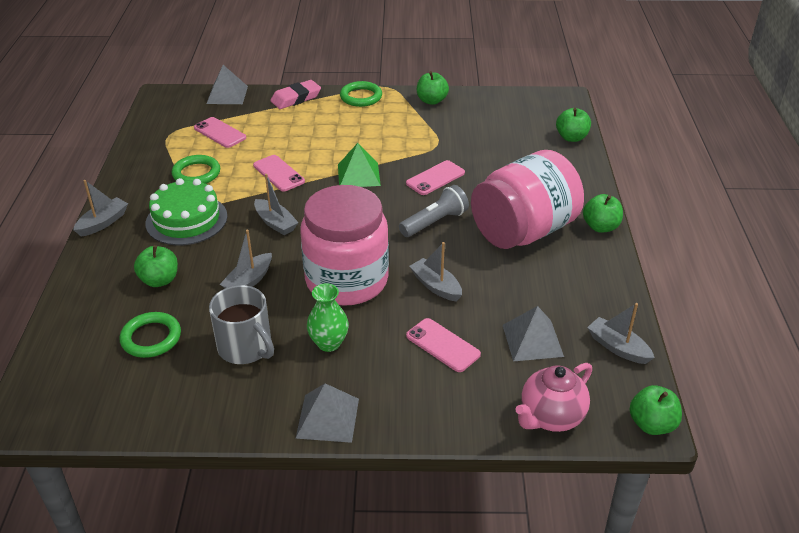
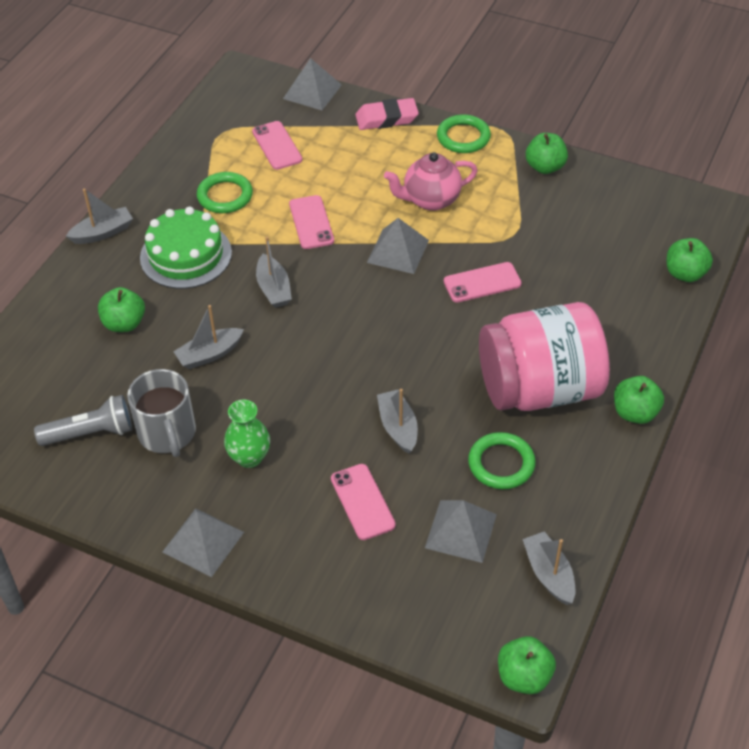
camera: 25 degrees right, 10 degrees up
(151, 338) = (85, 390): green ring -> green ring (501, 464)
(347, 280) = (308, 387): pink jar -> none
(359, 175) = (398, 251): green pyramid -> grey pyramid
(435, 222) = (446, 343): grey flashlight -> grey flashlight (91, 433)
(551, 417) = (423, 626): pink teapot -> pink teapot (430, 200)

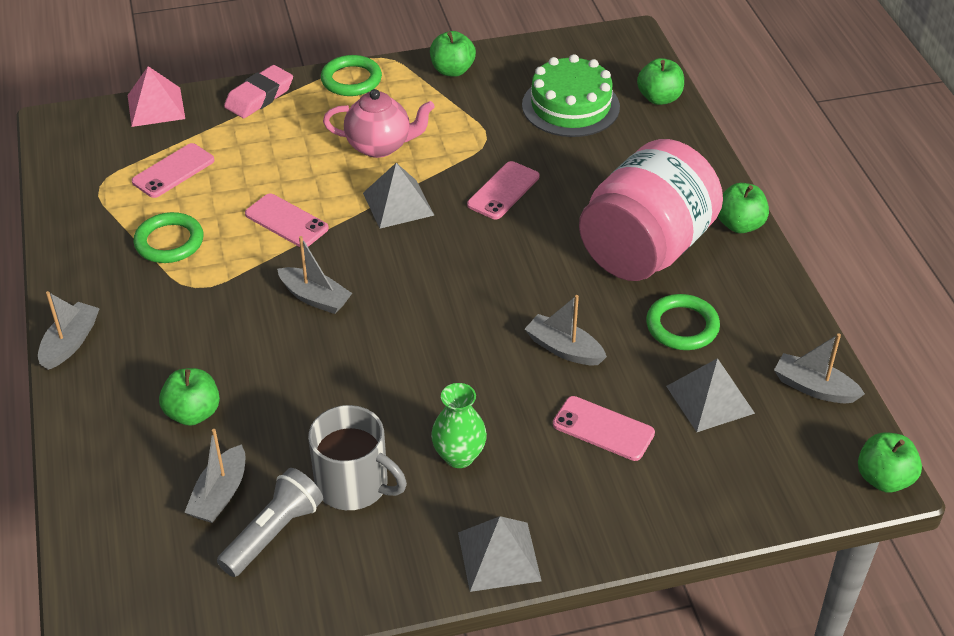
camera: 40 degrees left, 5 degrees down
(186, 255) = (188, 316): green cake -> green cake (570, 106)
(209, 354) = (316, 390): grey boat -> grey boat (220, 494)
(277, 146) = (173, 171): pink phone -> pink phone turned 75 degrees counterclockwise
(312, 91) = (156, 107): grey pyramid -> pink pyramid
(430, 200) = (380, 146): pink teapot -> pink teapot turned 120 degrees counterclockwise

